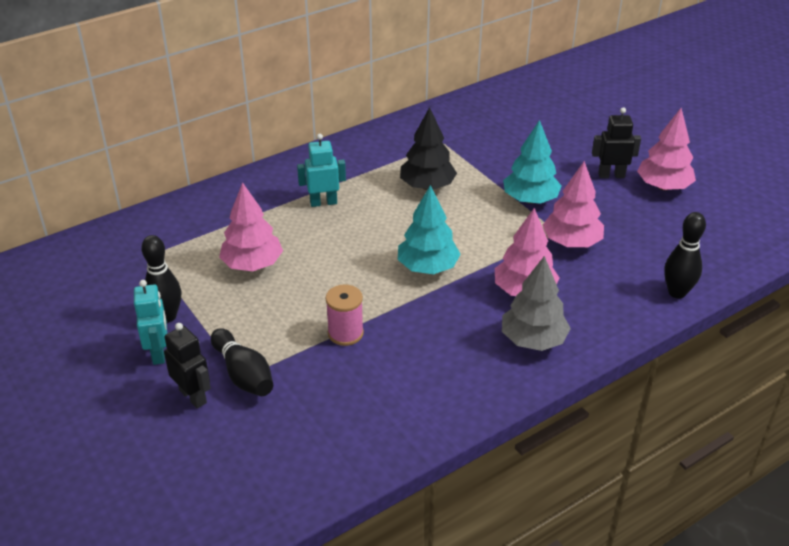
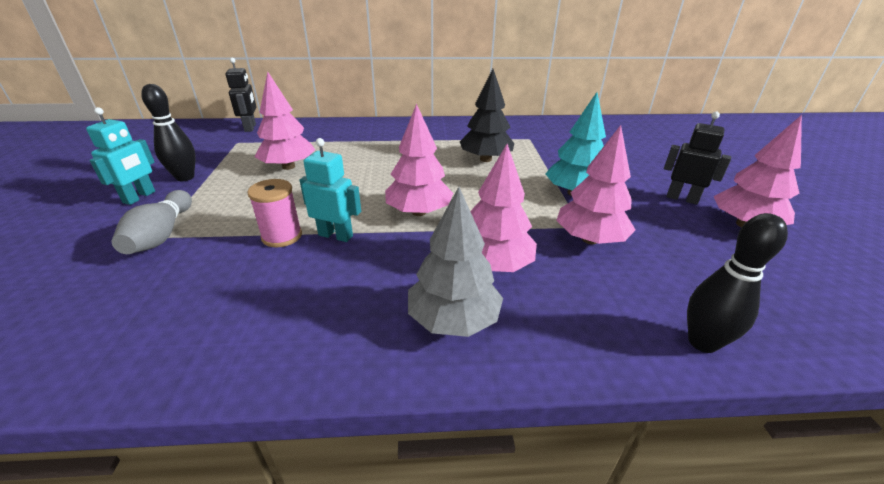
camera: 30 degrees right, 5 degrees down
(193, 396) = (103, 236): black robot -> black robot (250, 128)
(243, 374) = (161, 235): black bowling pin -> grey bowling pin
(323, 202) = (391, 147): turquoise robot -> turquoise robot (336, 235)
(428, 267) = (419, 212): turquoise tree -> pink tree

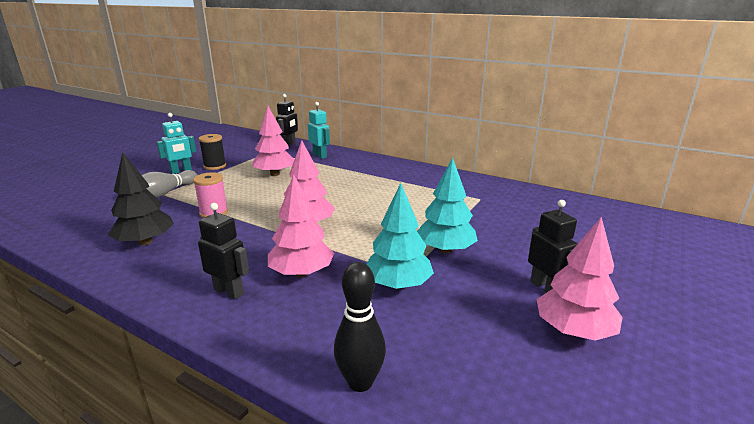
camera: 35 degrees right, 10 degrees down
(185, 177) = (215, 166): black bowling pin -> black spool
(336, 235) = (240, 222): turquoise robot -> turquoise robot (320, 155)
(453, 320) = (229, 291): grey tree -> black robot
(485, 159) = (414, 204): black tree -> black tree (145, 242)
(589, 239) = (398, 284): pink tree -> turquoise tree

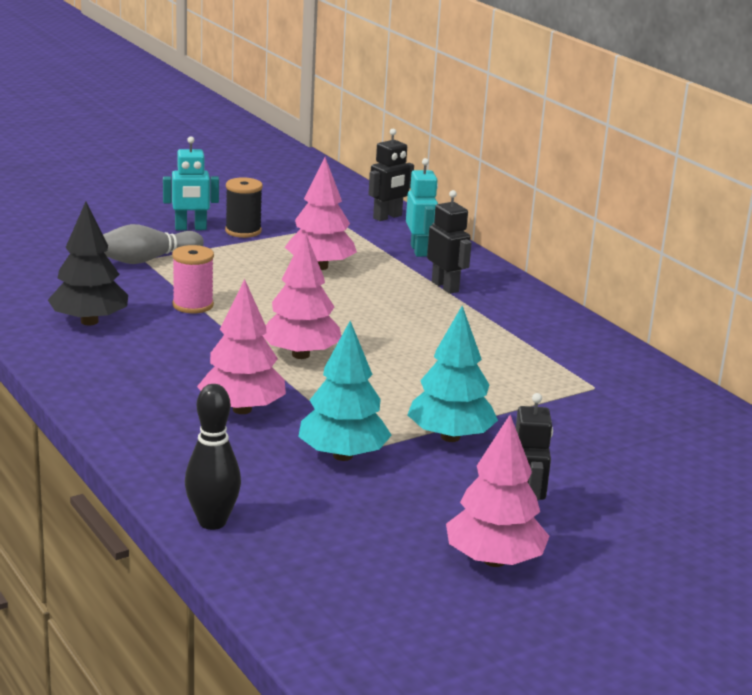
camera: 25 degrees right, 0 degrees up
(229, 291) = (146, 404): black robot -> black robot (445, 287)

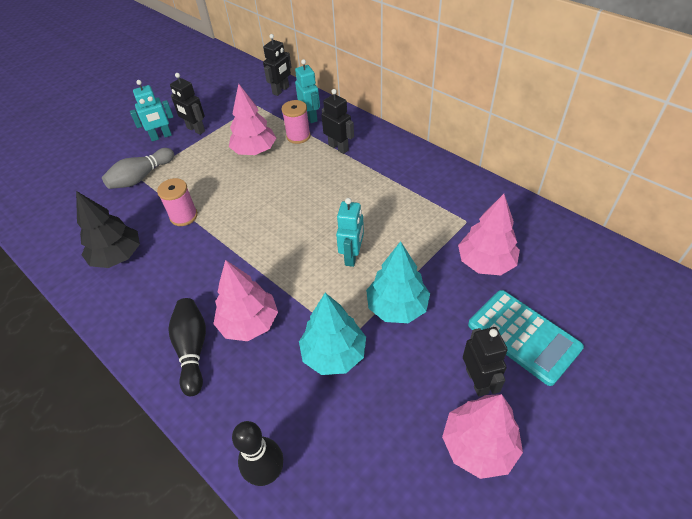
camera: 10 degrees left, 25 degrees up
(158, 414) = (192, 349): none -> black bowling pin
(243, 231) = (195, 130): black spool -> black robot
(300, 355) = (270, 247): pink tree -> pink tree (485, 262)
(391, 265) = (298, 136): none -> pink spool
(411, 384) = (352, 256): none -> turquoise robot
(611, 495) = (523, 336): none -> turquoise calculator

